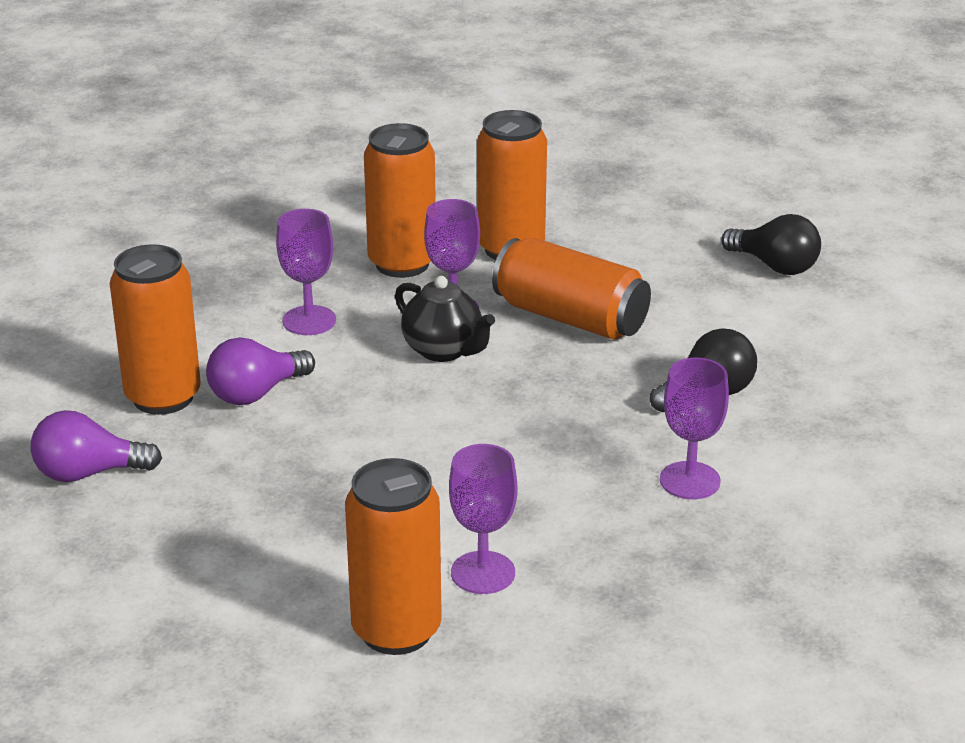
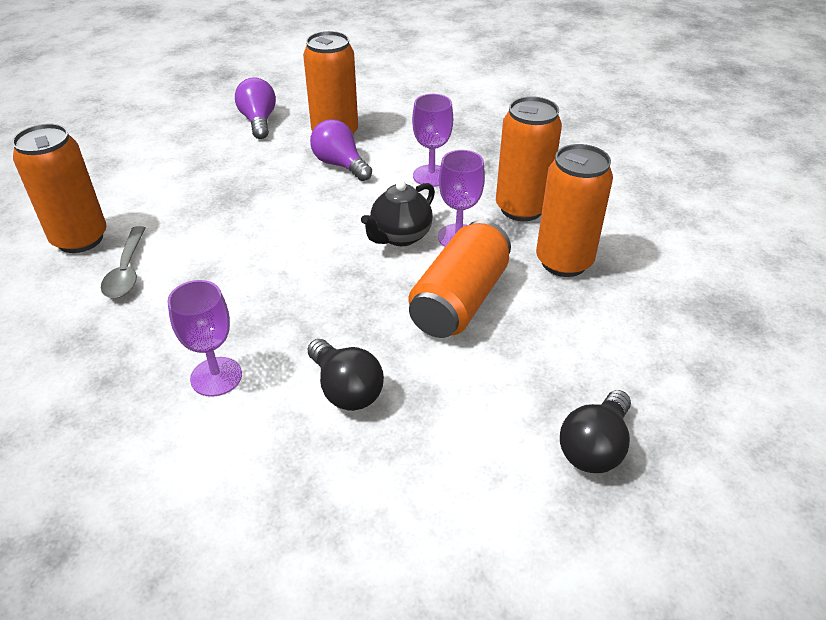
camera: 85 degrees right, 10 degrees up
(483, 573) = (127, 271): purple goblet -> grey spoon

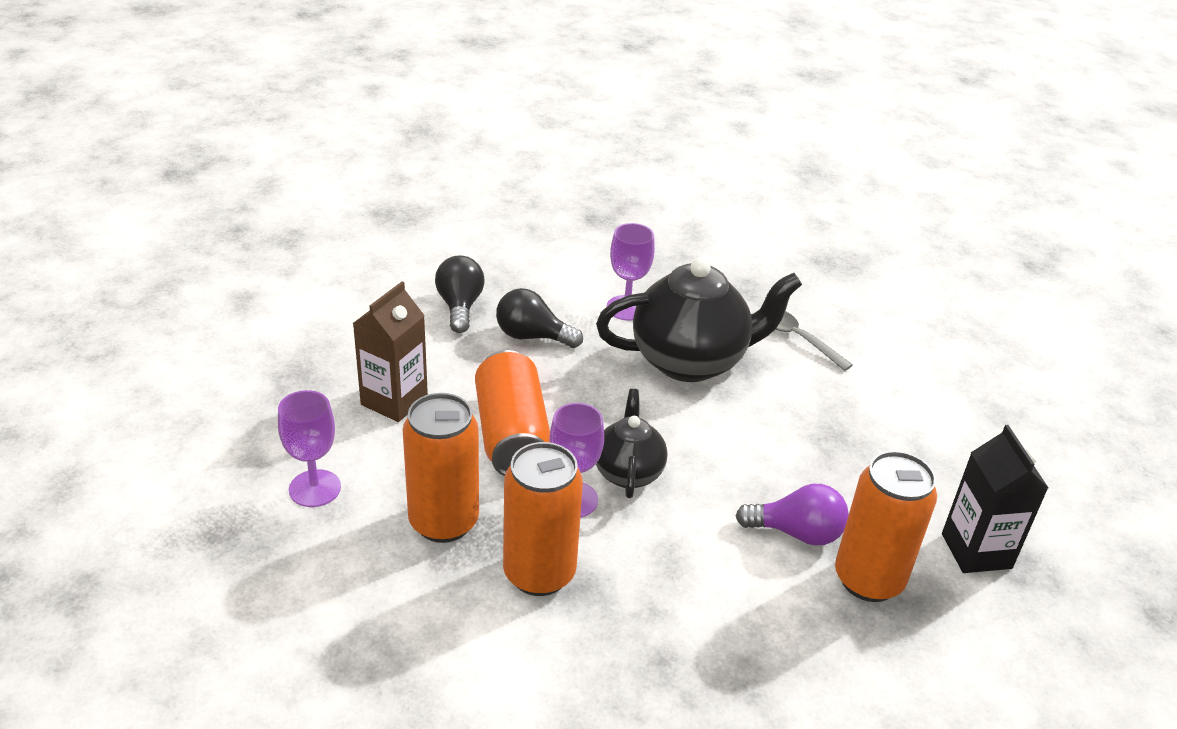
camera: 140 degrees right, 5 degrees down
(80, 239) = (875, 343): orange can -> none
(240, 293) = (691, 361): none -> black teapot
(258, 121) = (976, 551): purple light bulb -> black carton
(431, 176) = (683, 571): purple goblet -> purple goblet (315, 488)
(540, 381) = (394, 400): none -> brown carton
(594, 447) = (327, 374): black light bulb -> black light bulb (460, 307)

